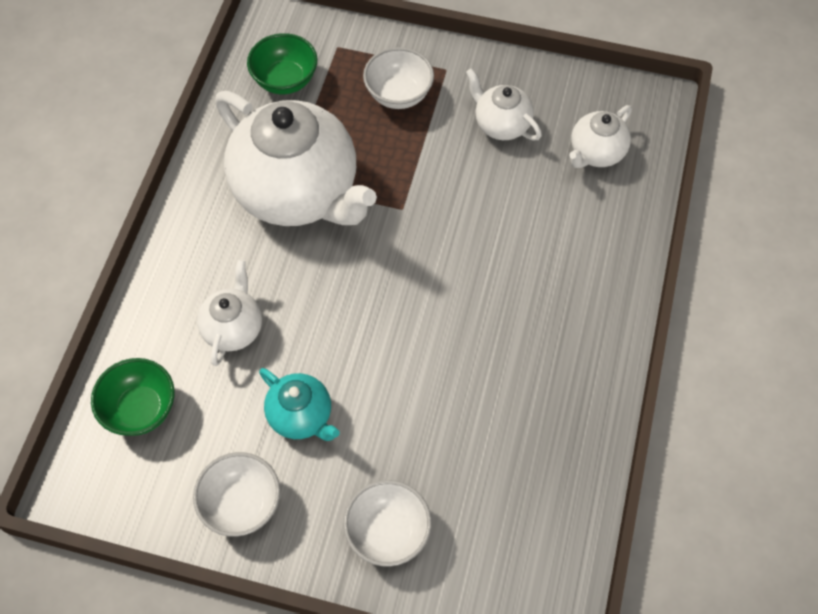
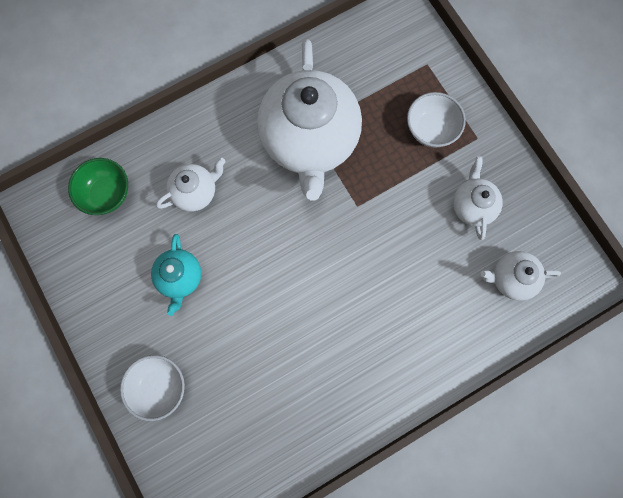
camera: 45 degrees right, 15 degrees up
(241, 504) = (104, 297): white bowl -> none
(285, 80) = (374, 60): green bowl -> none

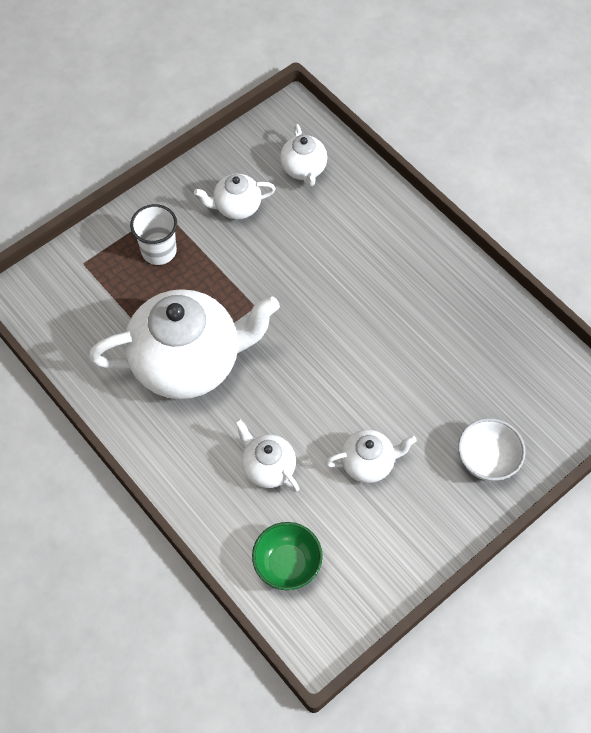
camera: 100 degrees left, 15 degrees down
(180, 278) = (368, 463): turquoise teapot -> white teapot
(431, 129) = (159, 251): white bowl -> white cup

